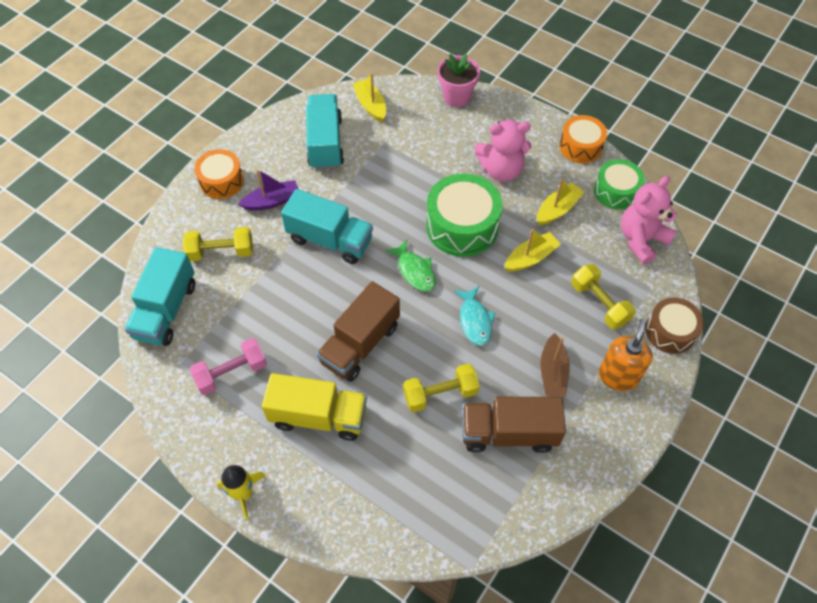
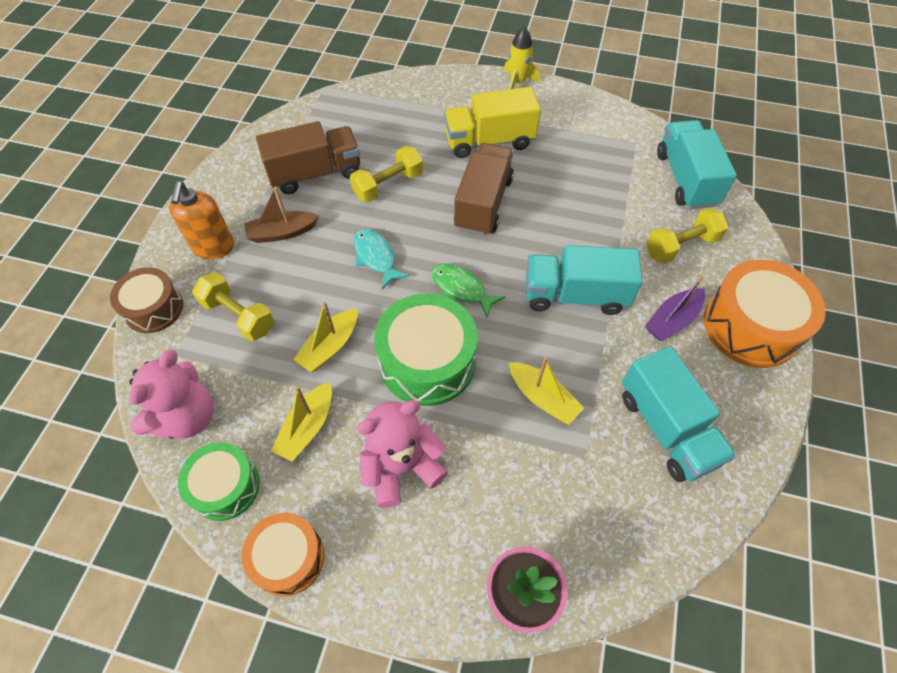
camera: 160 degrees right, 0 degrees up
(221, 181) = (751, 326): orange drum -> orange drum, size x1.59
(231, 373) = (585, 150): pink dumbbell -> none
(370, 105) = (645, 524): yellow boat -> yellow boat (542, 398)
(552, 372) = (282, 233): brown boat -> brown boat turned 90 degrees counterclockwise

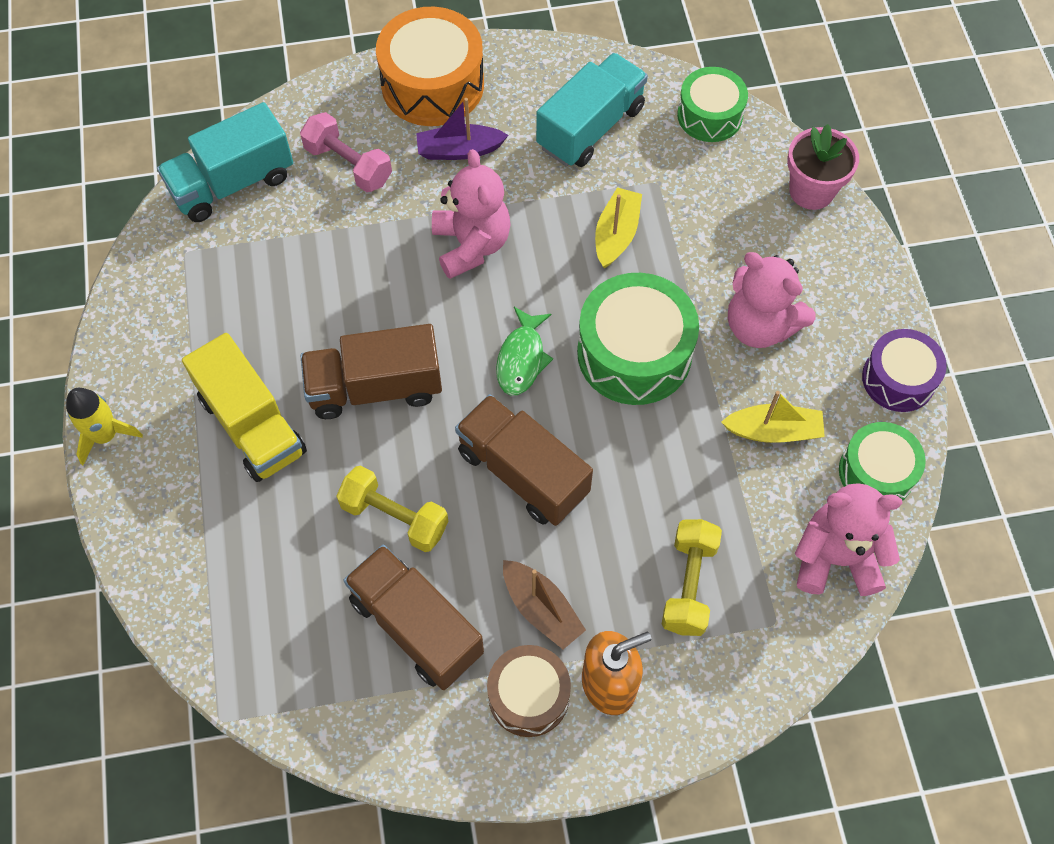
camera: 115 degrees left, 5 degrees up
(154, 308) = (735, 696): brown drum -> brown drum (528, 696)
(288, 558) = (898, 379): orange drum -> purple drum
(330, 346) = (671, 459): yellow boat -> none
(376, 257) = (523, 472): turquoise fish -> brown truck
(575, 295) = (471, 245): turquoise truck -> pink teddy bear
(649, 544) = (710, 115): none -> green drum
(672, 320) = (459, 150): purple boat -> purple boat turned 150 degrees clockwise
(681, 246) = (348, 165): yellow dumbbell -> pink dumbbell

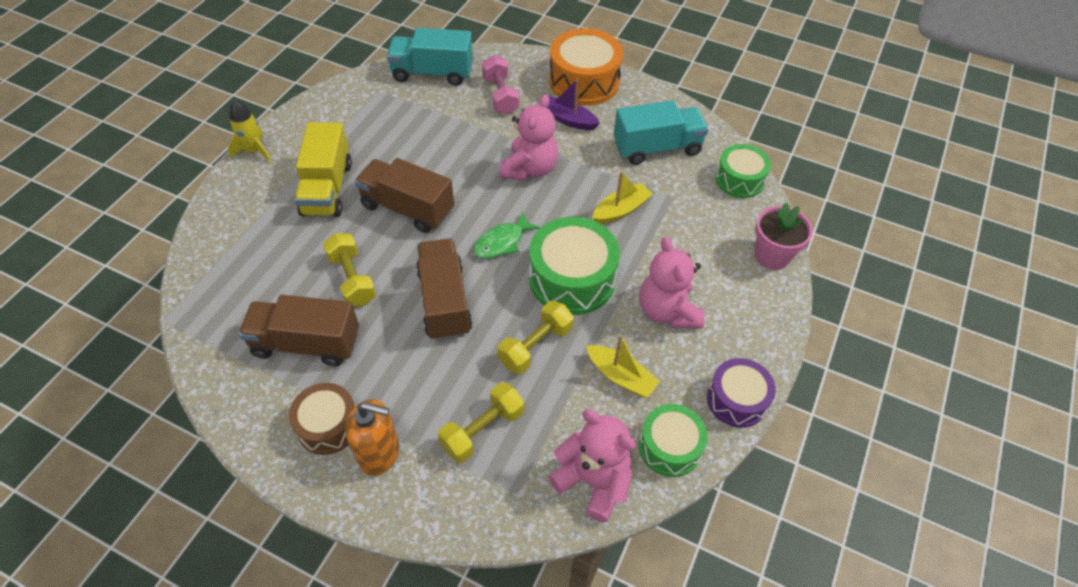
camera: 35 degrees right, 10 degrees down
(416, 626) = (306, 343): brown truck -> brown truck turned 75 degrees counterclockwise
(541, 609) = (382, 382): brown boat -> none
(662, 456) = (535, 346): none -> yellow dumbbell

